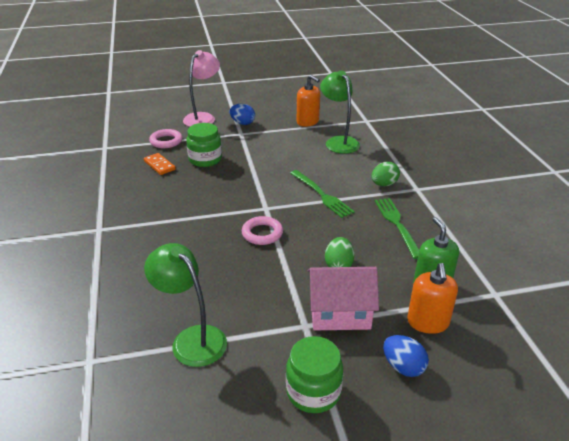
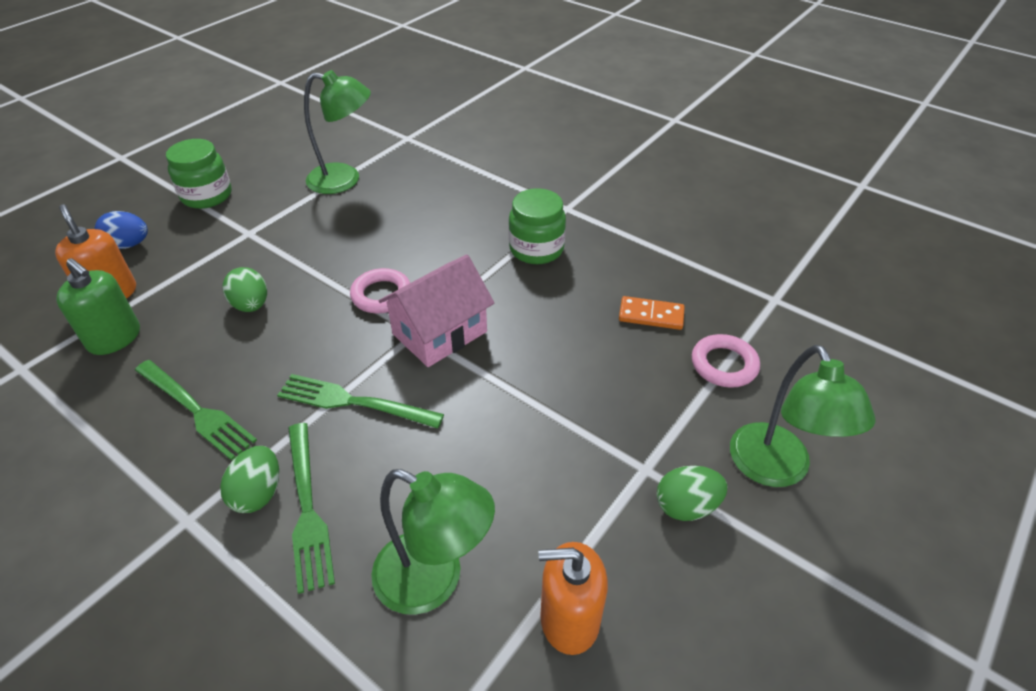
camera: 140 degrees right, 10 degrees up
(203, 117) = (776, 469): pink lamp -> green lamp
(205, 159) = (609, 365): green jar -> green jar (536, 249)
(242, 123) = (686, 506): blue egg -> green egg
(339, 312) = (218, 258): pink house -> pink house (440, 333)
(367, 172) = (308, 510): none -> green fork

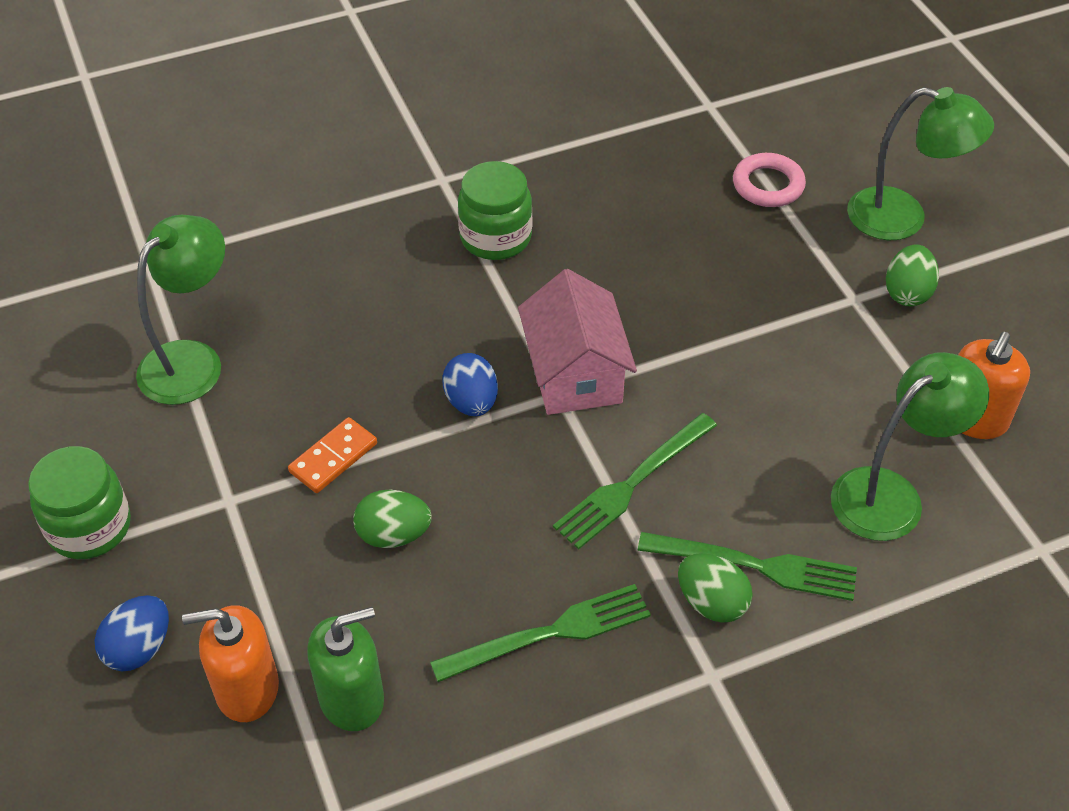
camera: 60 degrees left, 5 degrees up
(381, 295) = (471, 402): pink ring -> blue egg
(651, 315) = (668, 200): orange domino -> orange domino (333, 458)

